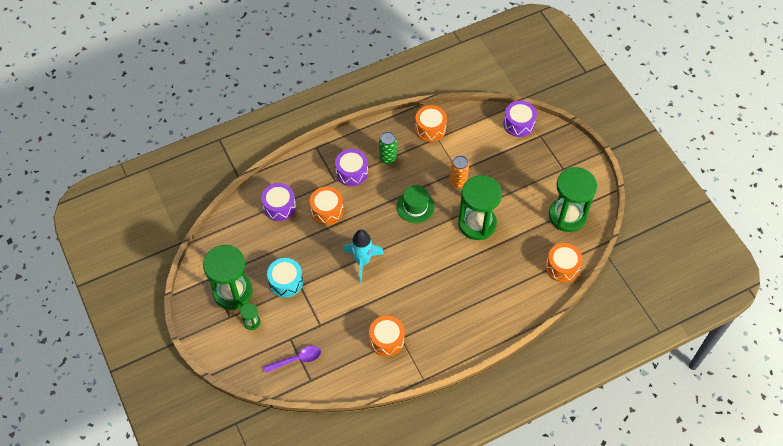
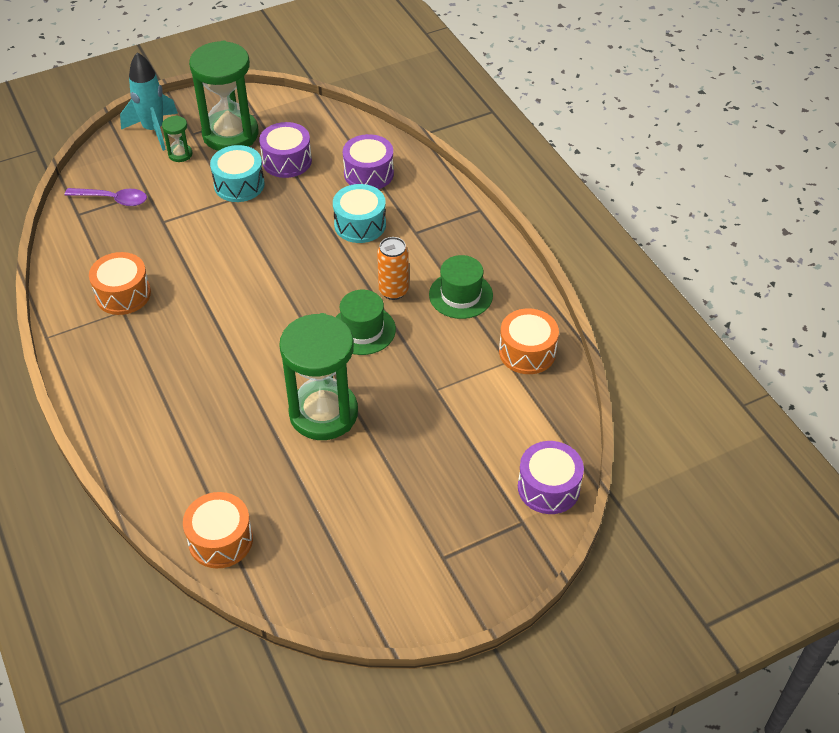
camera: 90 degrees right, 10 degrees down
(296, 359) = (113, 199): purple spoon -> purple spoon turned 60 degrees counterclockwise
(327, 210) = (360, 224): orange drum -> turquoise drum
(351, 172) = (431, 251): purple drum -> purple drum (287, 161)
(362, 262) = (263, 266): turquoise rocket -> turquoise rocket (154, 130)
(387, 158) = (460, 295): green can -> green hat
(458, 182) = (412, 389): orange can -> orange can (393, 291)
(567, 216) = (332, 556): green hourglass -> none

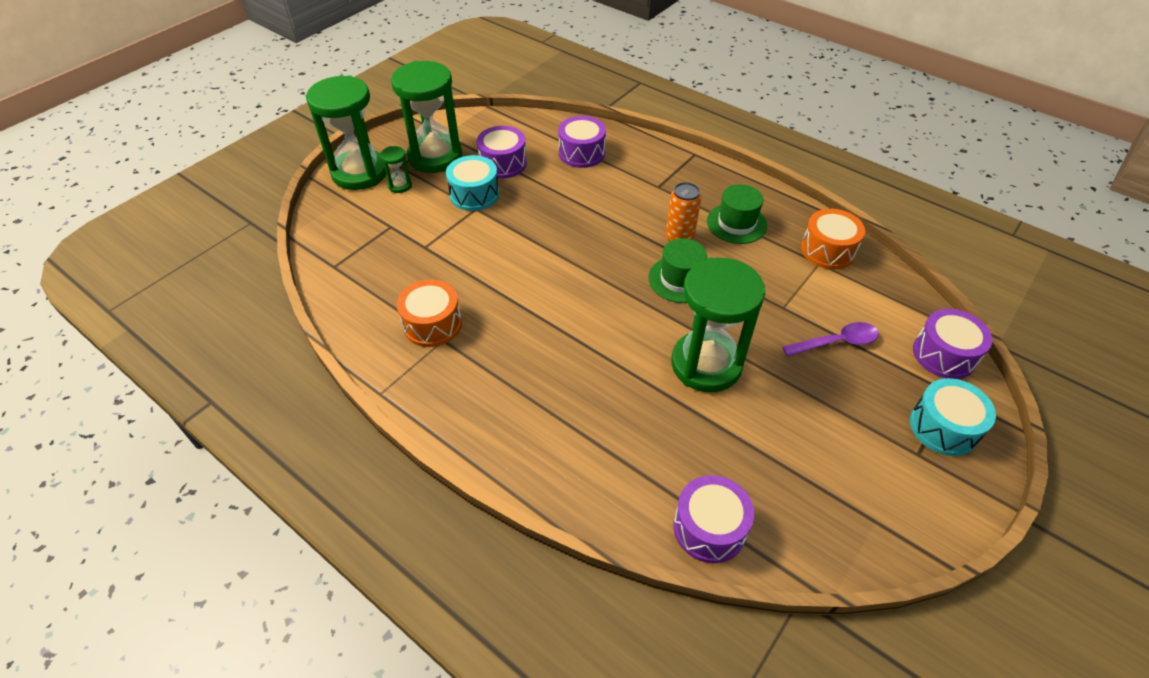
camera: 25 degrees left, 0 degrees up
(113, 199) = (361, 242): purple spoon -> purple spoon (836, 342)
(154, 130) = (360, 173): turquoise rocket -> green hourglass
(220, 540) = (709, 528): orange drum -> purple drum
(360, 224) = (607, 194): turquoise drum -> turquoise drum (943, 427)

